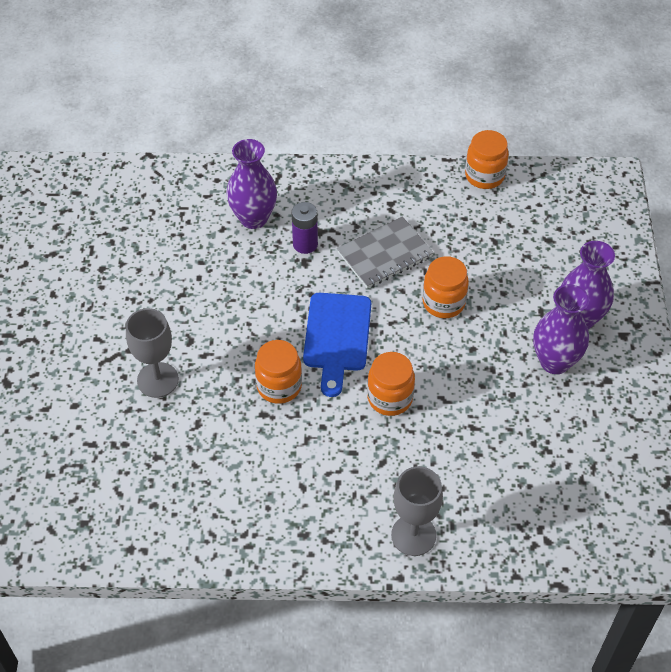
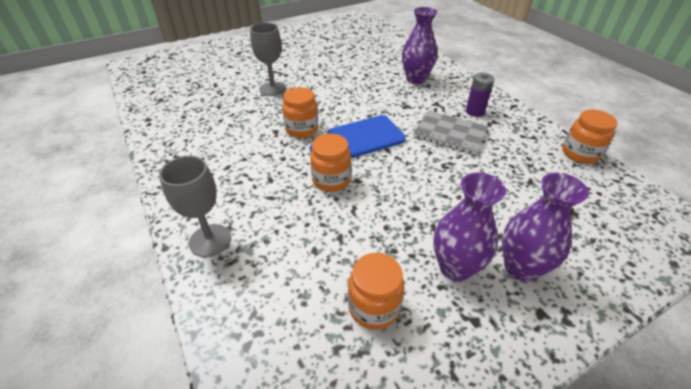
camera: 60 degrees right, 10 degrees down
(305, 244) = (419, 101): purple battery -> purple battery (475, 111)
(443, 303) = (442, 176): orange jar -> orange jar (373, 307)

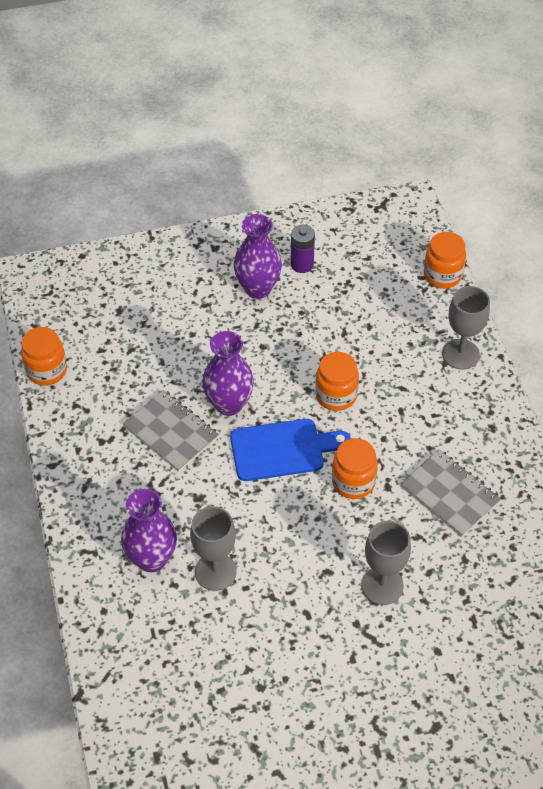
camera: 165 degrees left, 10 degrees up
(227, 134) = (450, 494): none -> grey notebook
(373, 307) = (334, 275): orange jar -> orange jar (442, 275)
(375, 80) = (215, 571): none -> grey goblet
(475, 111) = (113, 465): purple battery -> purple battery (302, 264)
(520, 268) = (206, 278): purple vase -> purple vase (229, 404)

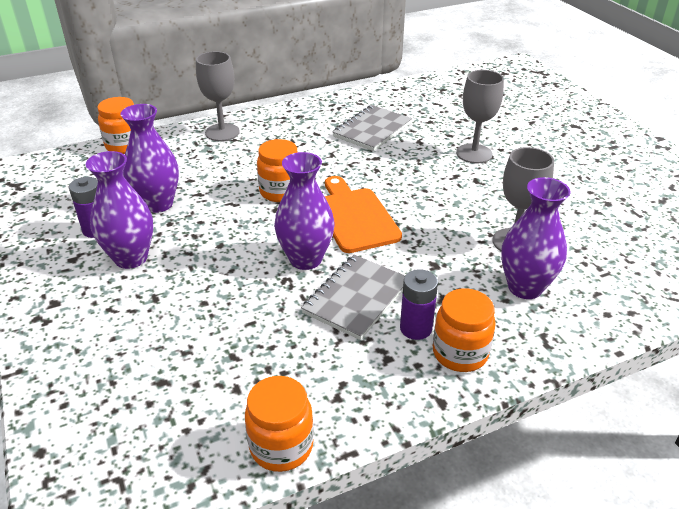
camera: 100 degrees left, 15 degrees down
(126, 466) = (416, 328): none -> purple battery
(282, 449) = (355, 217): blue cutting board -> orange cutting board
(332, 303) = (158, 204): none -> purple vase
(353, 482) = (378, 174): orange jar -> orange jar (460, 353)

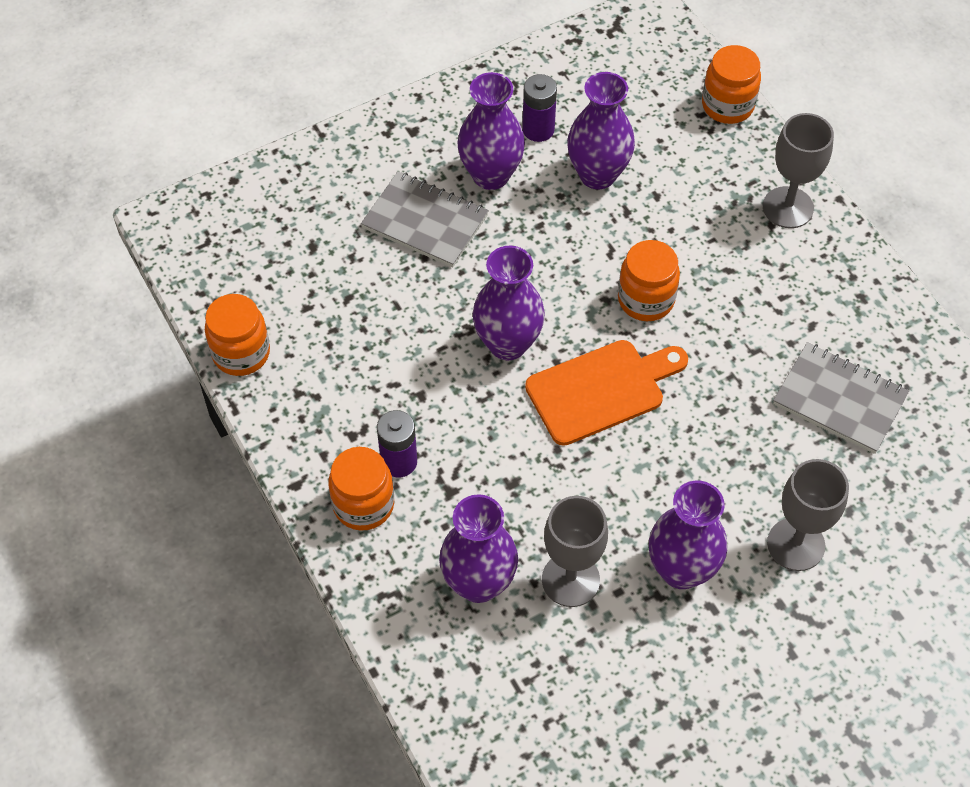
camera: 85 degrees right, 20 degrees up
(356, 298) = (443, 401): grey notebook -> grey notebook (425, 221)
(498, 195) = (681, 570): none -> purple vase

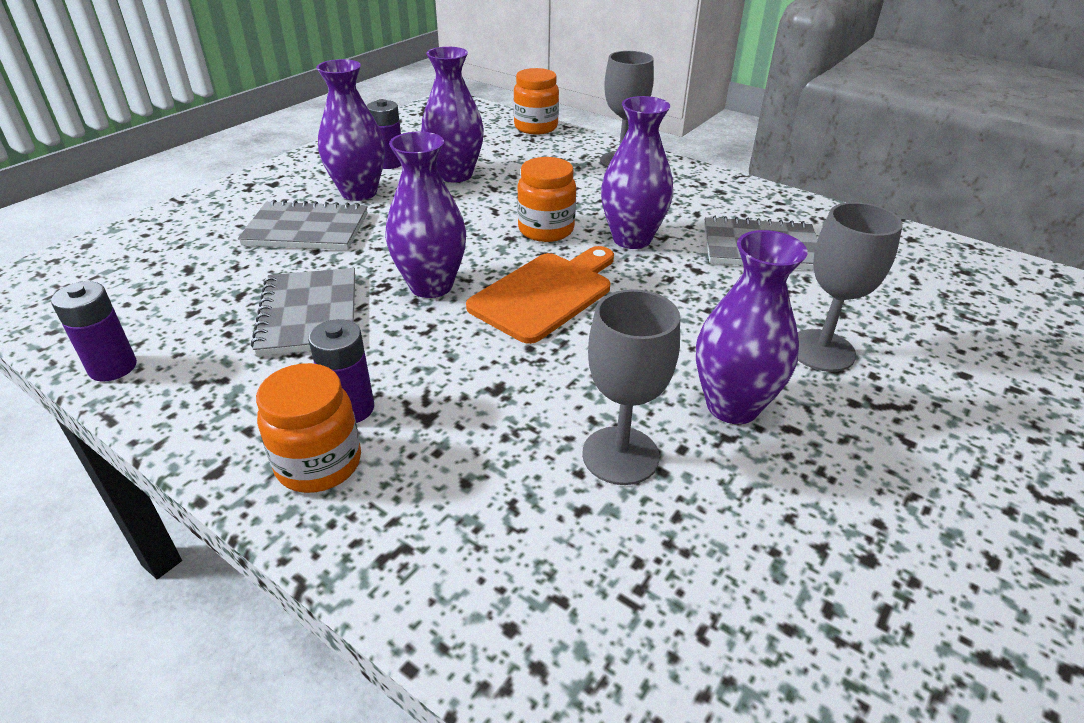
camera: 25 degrees left, 20 degrees down
(241, 353) = (113, 367): orange jar -> purple battery
(396, 344) = (309, 314): none -> grey notebook
(478, 583) = (510, 497): purple vase -> purple vase (632, 239)

